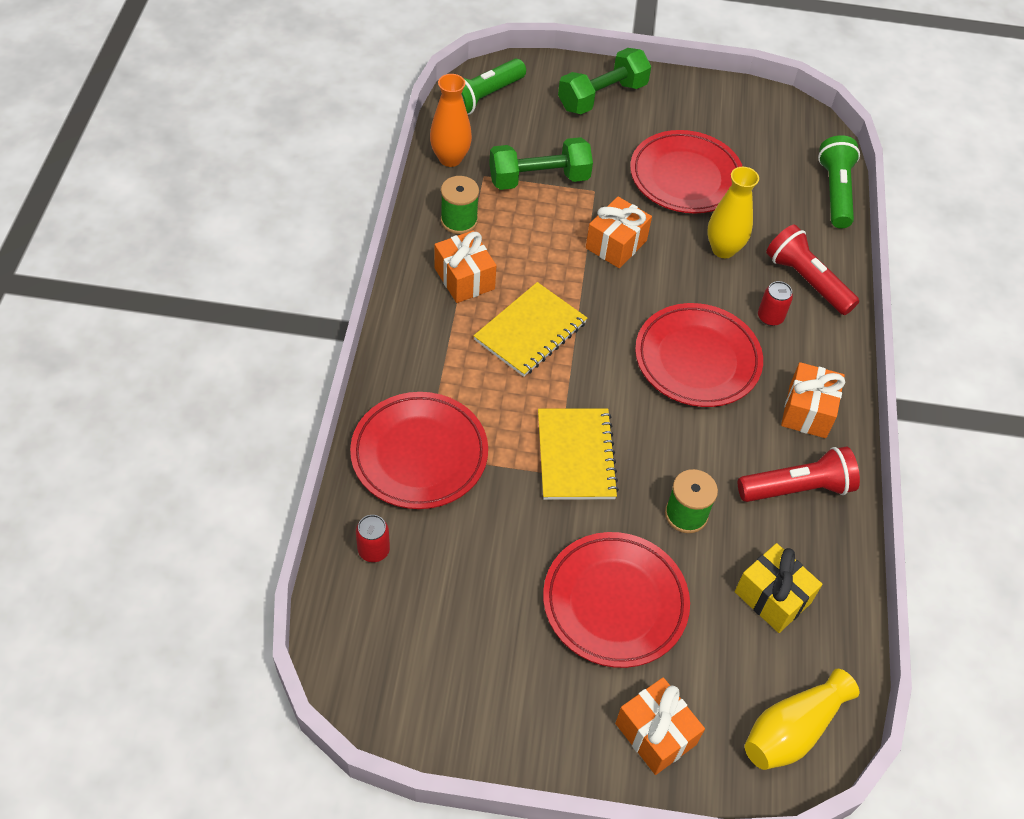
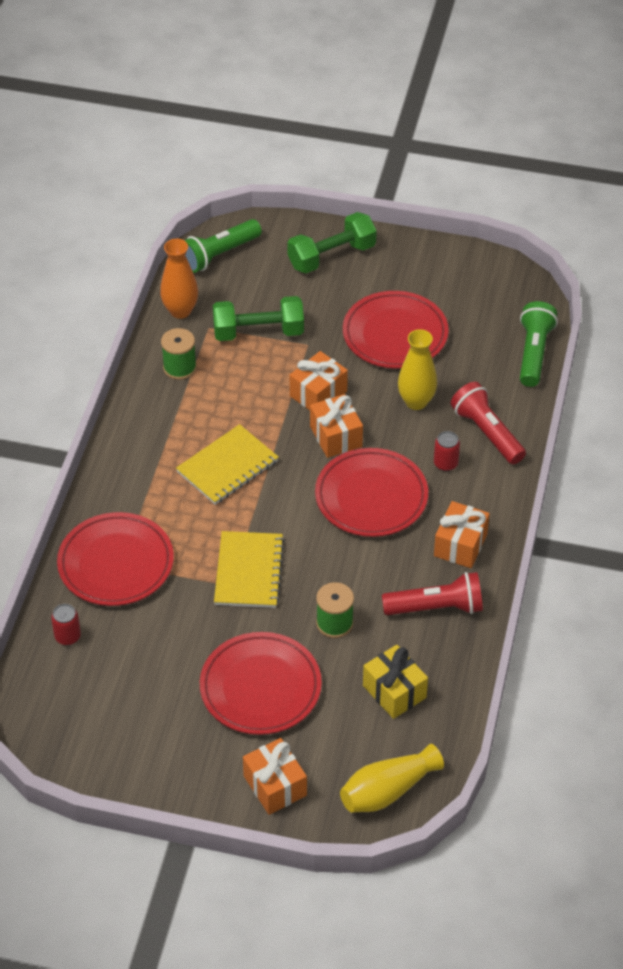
camera: 10 degrees right, 5 degrees down
(464, 278) = (176, 419): orange gift -> orange gift (336, 436)

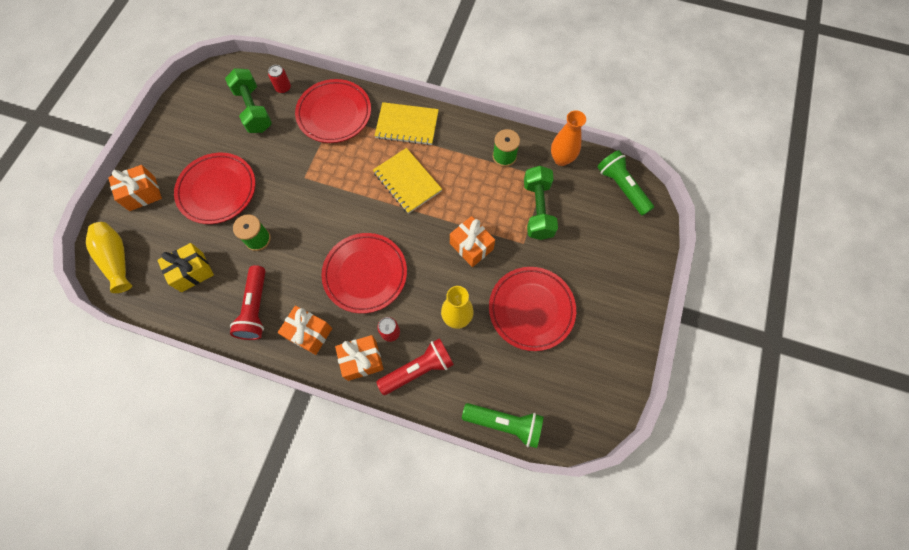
camera: 95 degrees right, 20 degrees up
(249, 571) = (313, 189): yellow notebook -> yellow notebook (407, 125)
(331, 256) = (622, 269): green dumbbell -> green dumbbell (253, 109)
(336, 436) = (427, 255): orange gift -> orange gift (362, 360)

